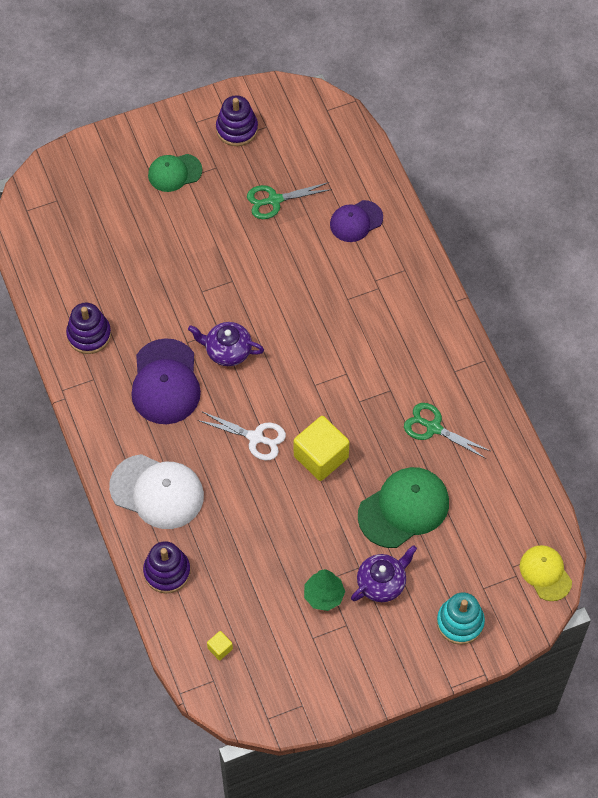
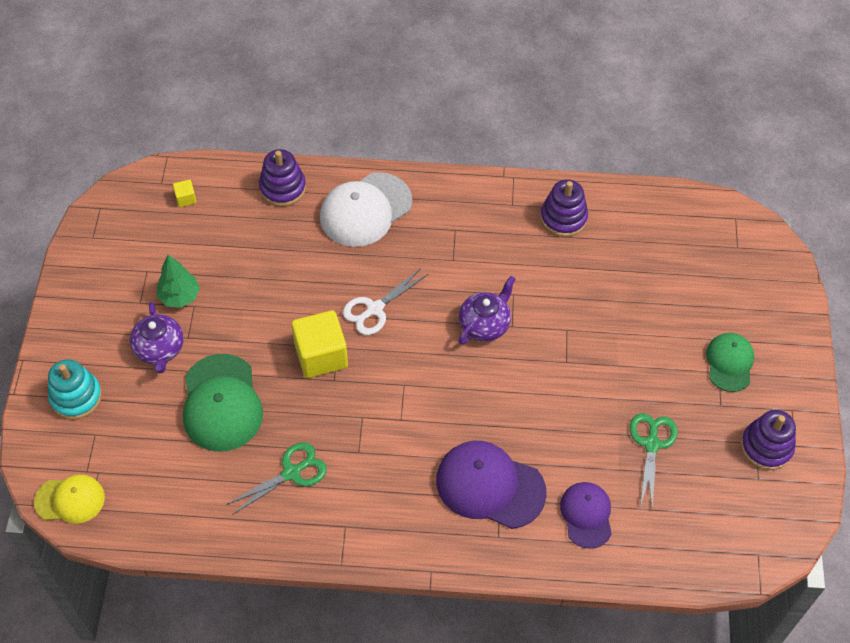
camera: 115 degrees right, 5 degrees down
(165, 382) = (477, 259): purple cap -> purple cap (490, 486)

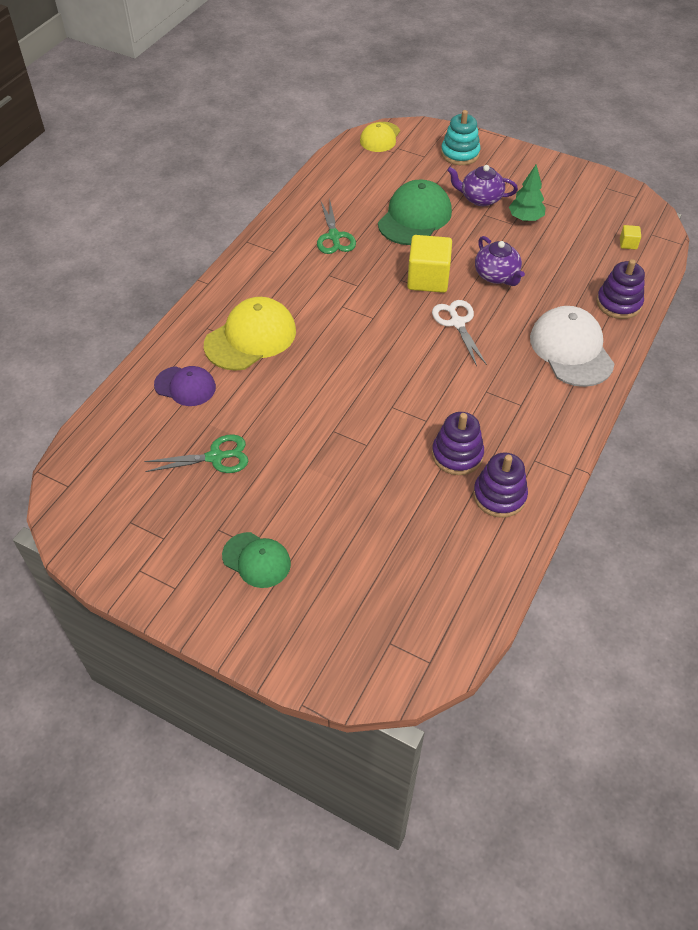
camera: 115 degrees right, 5 degrees down
(221, 403) = (414, 217): green cap -> green cap turned 105 degrees clockwise
(485, 324) = (403, 389): purple teapot -> purple teapot (496, 276)
(490, 486) = (250, 338): purple cap -> yellow cap
(651, 444) = (215, 457): green scissors -> green scissors turned 45 degrees counterclockwise
(766, 447) = (154, 544): purple stacking toy -> purple stacking toy (457, 455)

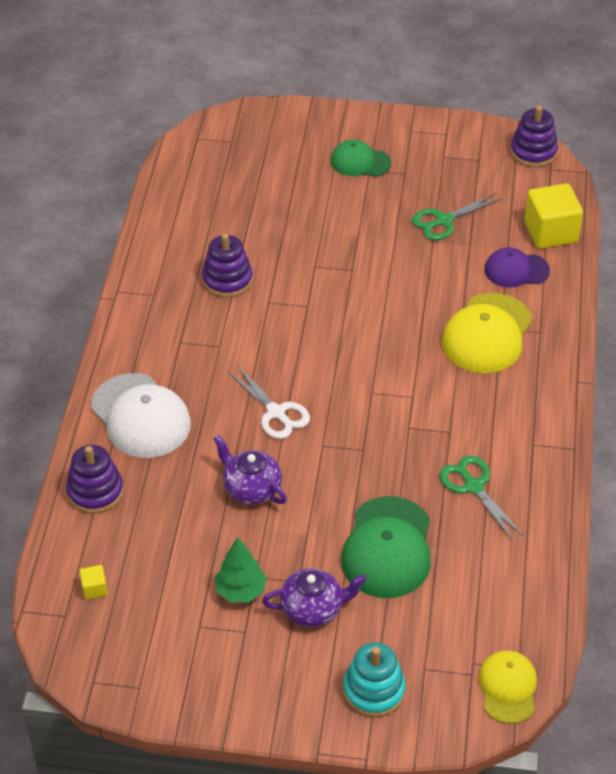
camera: 160 degrees right, 5 degrees down
(428, 279) = (331, 459): yellow cube -> yellow cube (551, 232)
(499, 496) = (178, 257): purple stacking toy -> purple stacking toy (533, 152)

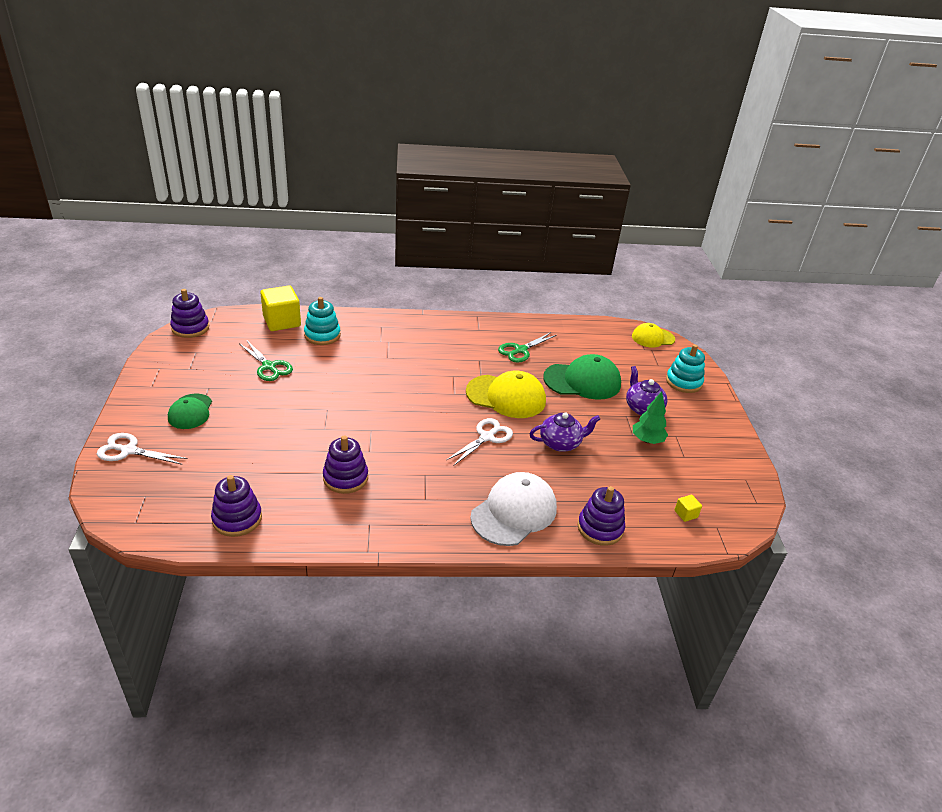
camera: 105 degrees left, 10 degrees down
(185, 201) = (237, 519): none -> purple stacking toy
(251, 488) = (561, 443): purple teapot -> purple teapot turned 135 degrees counterclockwise
(300, 125) = (129, 450): none -> white scissors
(487, 334) = (387, 346): yellow cap -> yellow cap (506, 396)
(516, 270) = (322, 335): purple cap -> turquoise stacking toy

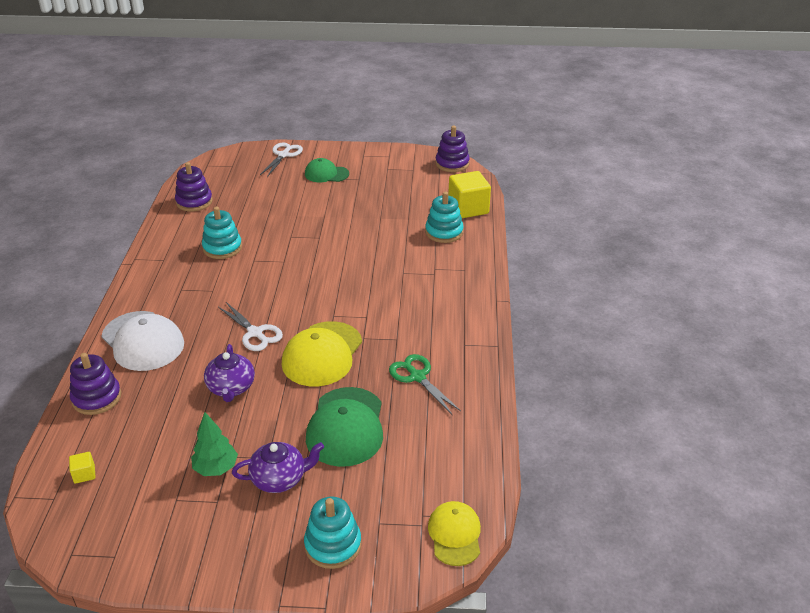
camera: 100 degrees right, 0 degrees up
(269, 367) = (388, 205): green scissors -> none
(345, 478) = (222, 248): purple stacking toy -> turquoise stacking toy

